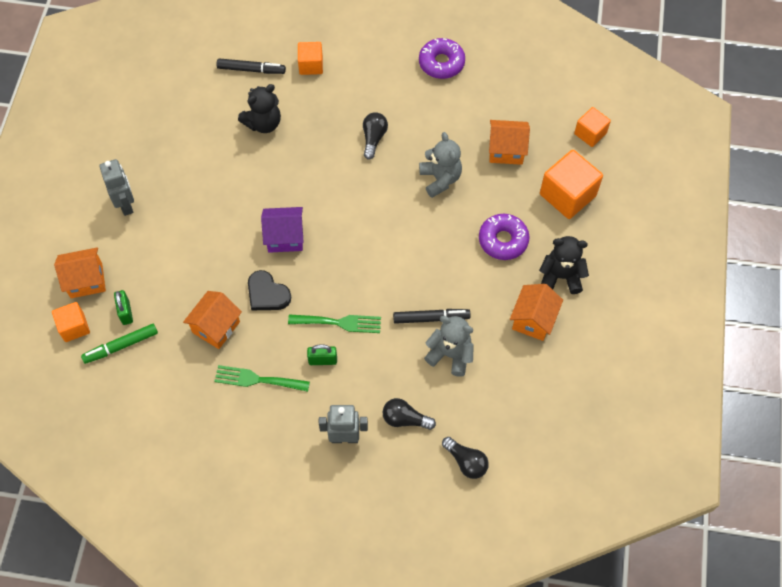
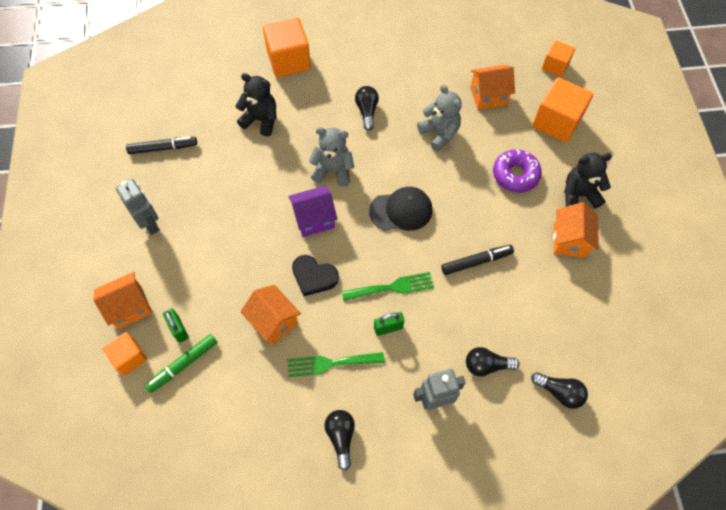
camera: 15 degrees left, 0 degrees up
(216, 327) = (274, 321): orange house -> orange house turned 60 degrees counterclockwise
(246, 448) = (341, 437): none -> black light bulb
(251, 70) = (235, 75): black marker -> black marker (163, 148)
(263, 123) = (261, 120): black teddy bear -> black teddy bear turned 105 degrees counterclockwise
(311, 65) = (289, 60): orange cube -> orange cube, size x1.69
(374, 249) = (401, 210): none -> black cap
(441, 63) = (405, 35): purple donut -> none
(450, 354) = (506, 291): grey teddy bear -> grey teddy bear (333, 170)

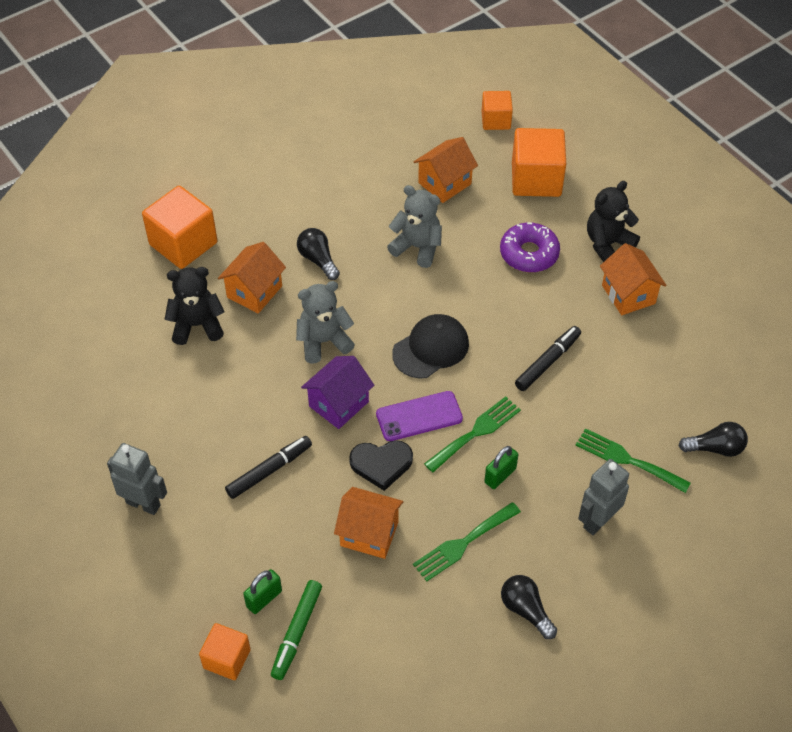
camera: 30 degrees left, 10 degrees down
(130, 307) = (186, 606): orange house -> orange house (254, 291)
(163, 148) = (96, 412): black marker -> black marker (269, 470)
(179, 329) = (264, 598): green padlock -> green padlock turned 75 degrees counterclockwise
(361, 255) = (419, 416): none -> purple phone
(486, 365) = (627, 460): black light bulb -> green fork

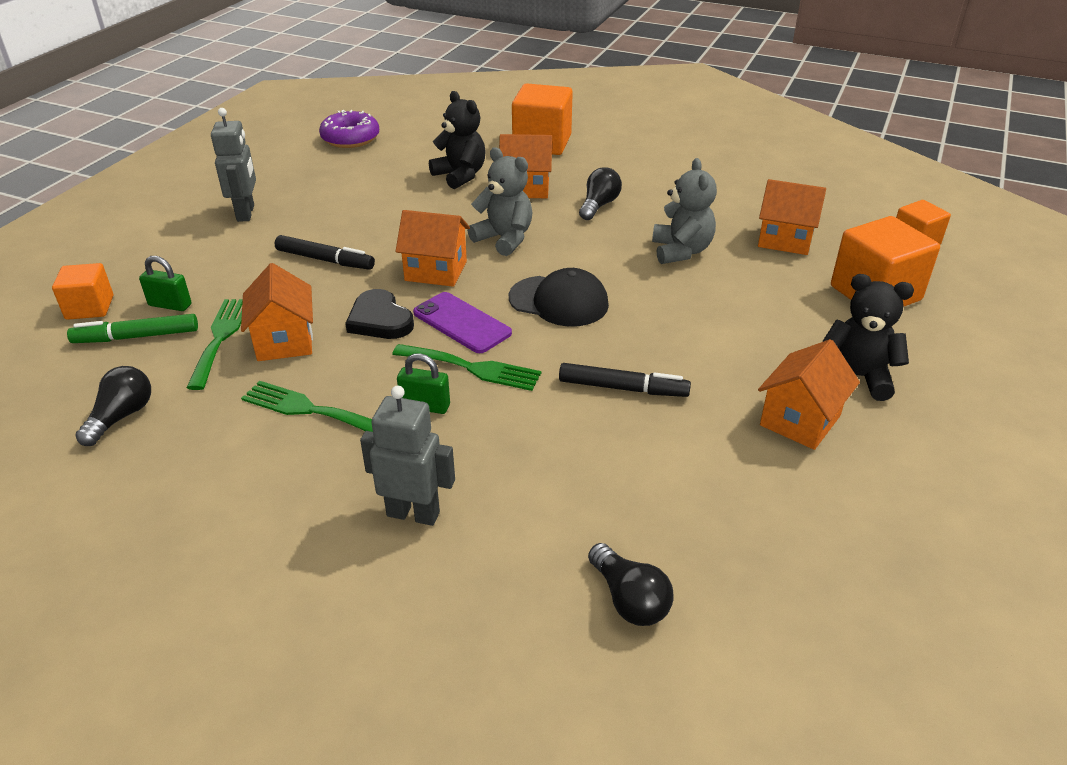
camera: 60 degrees right, 15 degrees down
(339, 404) = (436, 271): purple house -> orange house
(526, 610) = (236, 493): black light bulb -> black light bulb (121, 417)
(529, 254) = (763, 323): purple donut -> purple donut (350, 138)
(627, 460) = (533, 509): green fork -> green fork (220, 338)

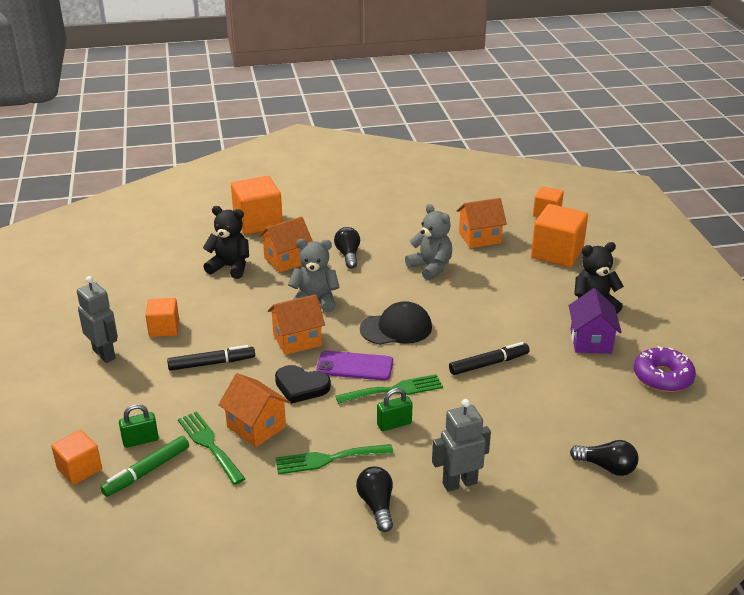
camera: 35 degrees left, 5 degrees down
(121, 417) = (212, 522): black light bulb -> black light bulb (377, 505)
(326, 210) = (164, 328): none -> orange cube
(350, 138) = (108, 267): purple donut -> purple donut (662, 377)
(800, 420) = (590, 341): orange house -> purple house

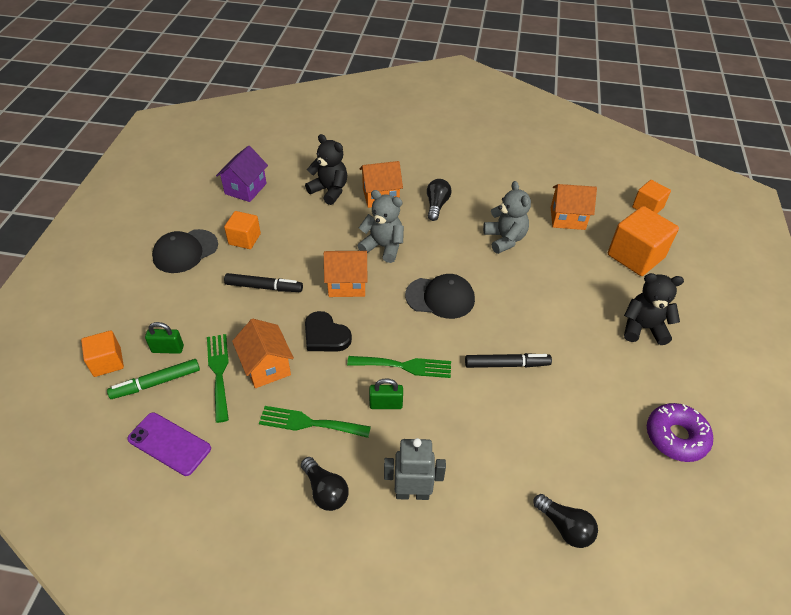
camera: 20 degrees right, 15 degrees up
(104, 354) = (185, 251): grey robot -> black cap
(258, 222) = (376, 150): orange cube -> none
(355, 366) = (382, 328): purple phone -> purple phone (169, 444)
(377, 505) = (325, 491): black light bulb -> black light bulb turned 135 degrees clockwise
(590, 341) = (621, 369): purple house -> purple house (245, 188)

